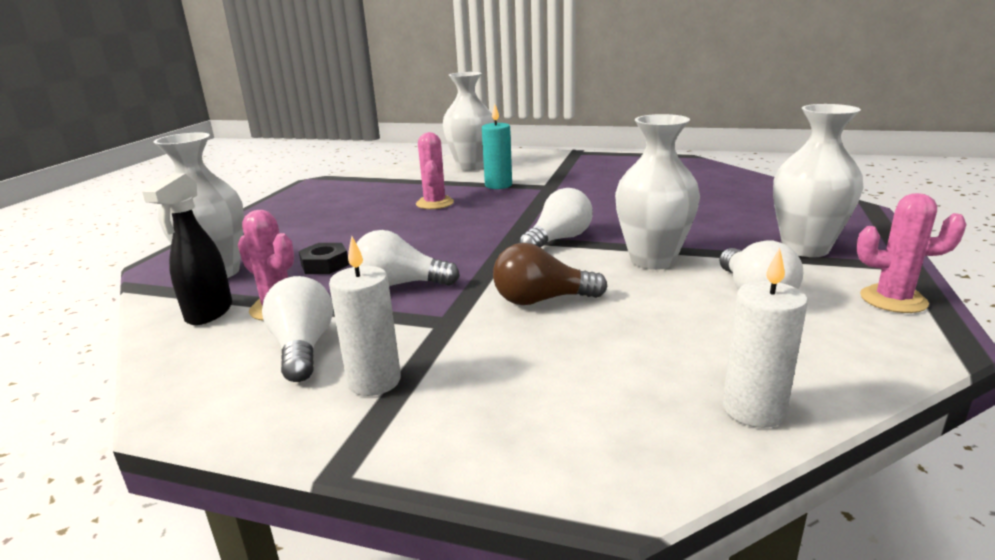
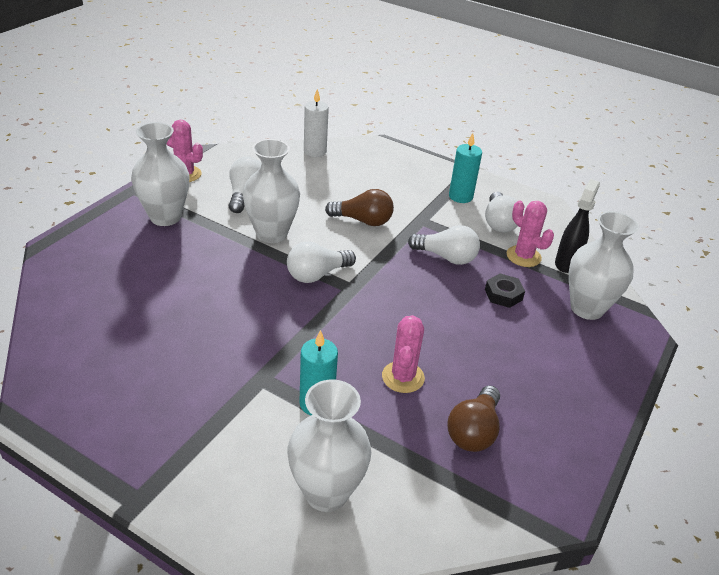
camera: 170 degrees left, 15 degrees up
(373, 194) = (473, 431): none -> brown light bulb
(374, 381) = (460, 196): white candle -> turquoise candle

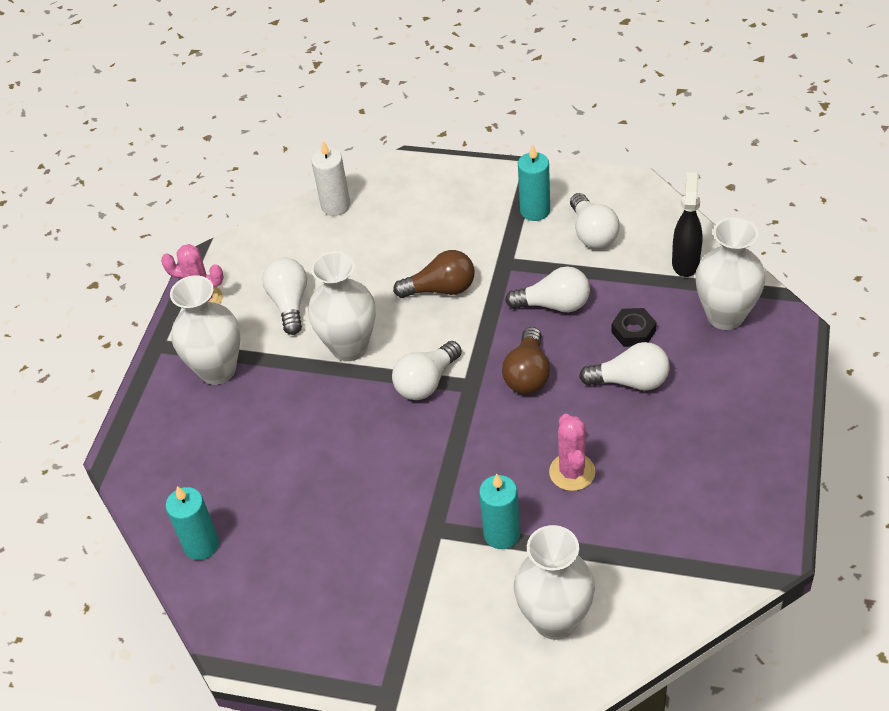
camera: 10 degrees left, 10 degrees up
(68, 324) = (201, 545): none -> turquoise candle
(473, 431) = (664, 505): brown light bulb -> brown light bulb (528, 374)
(485, 328) = (630, 381): none -> white light bulb
(523, 256) = (636, 271): pink cactus -> none

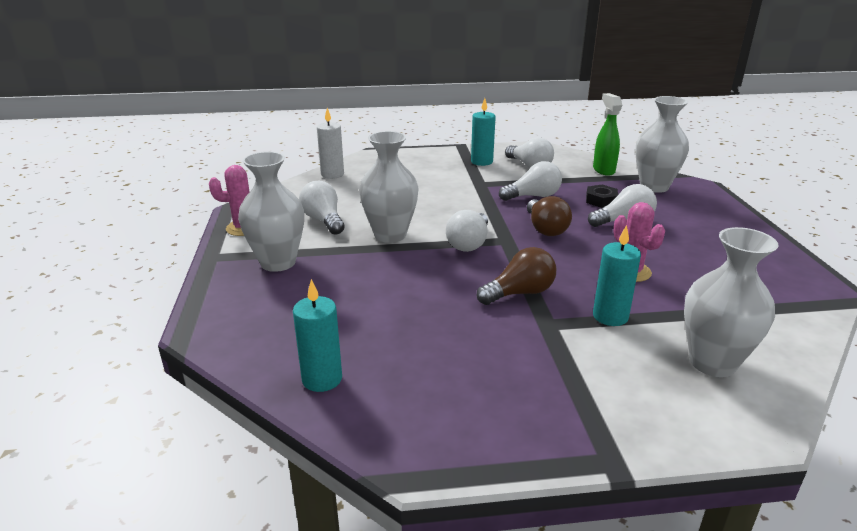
camera: 25 degrees left, 20 degrees down
(441, 289) = (443, 199): brown light bulb -> brown light bulb (520, 293)
(685, 262) = (603, 170): black spray bottle -> green spray bottle

